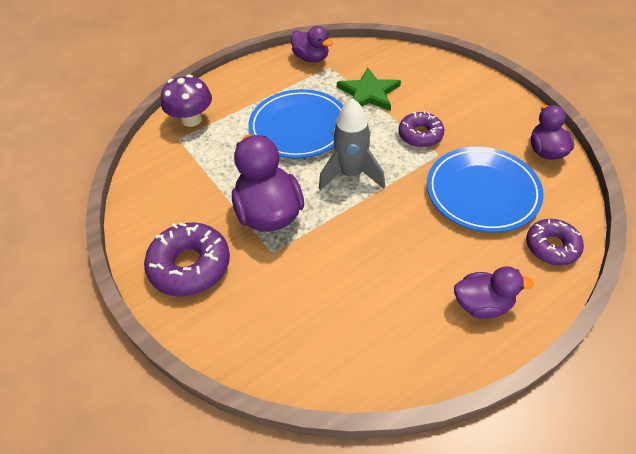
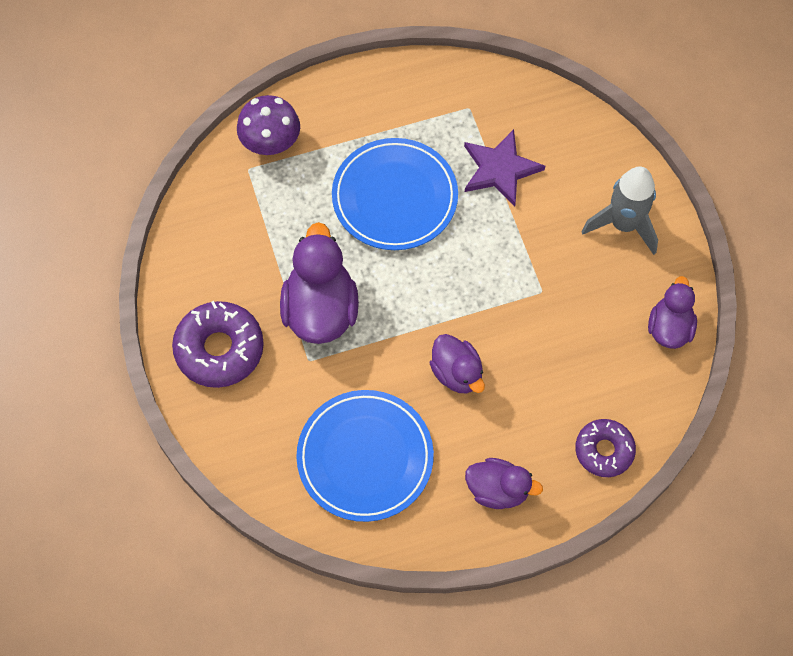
camera: 15 degrees right, 15 degrees up
(311, 58) = (450, 84): purple duck -> purple duck (457, 373)
(351, 174) = (429, 287): grey rocket -> grey rocket (623, 225)
(368, 93) = (500, 169): green star -> purple star
(420, 135) = (533, 256): purple donut -> none
(482, 192) = (566, 359): blue plate -> blue plate (365, 457)

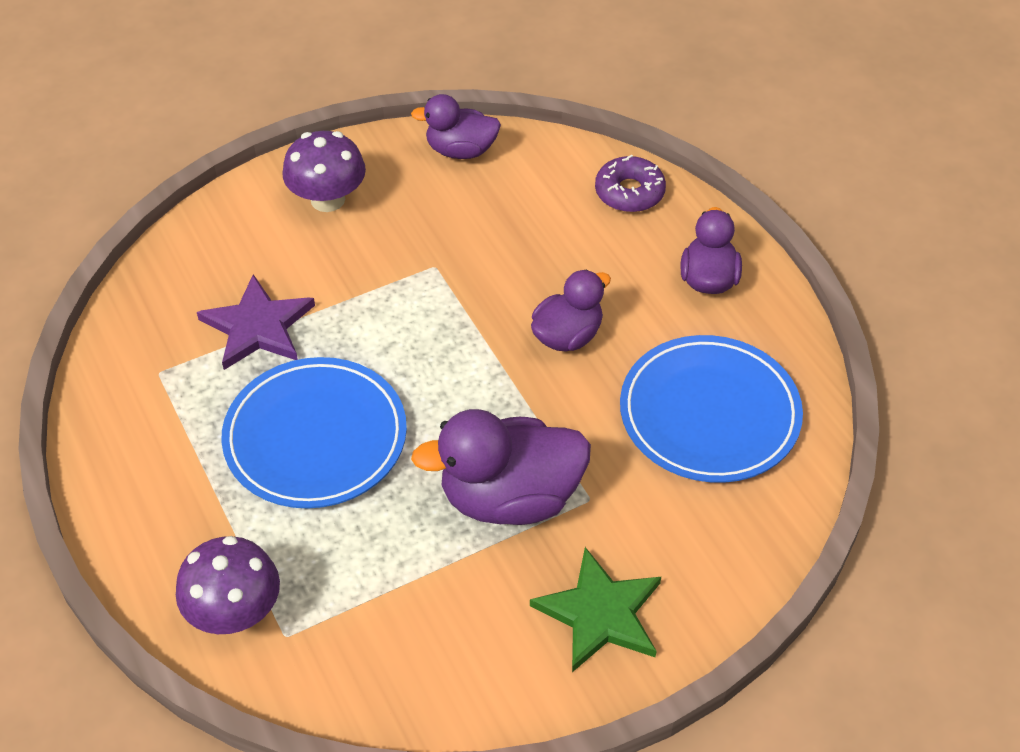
camera: 100 degrees left, 15 degrees down
(219, 349) = (600, 613): purple donut -> green star
(623, 225) = (328, 199): grey rocket -> purple mushroom

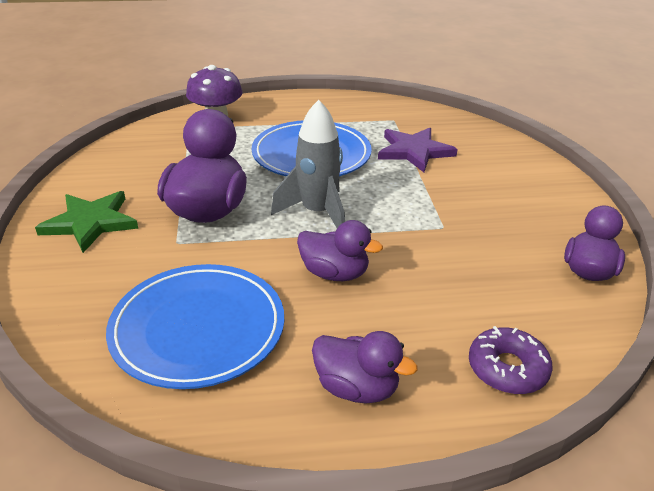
camera: 110 degrees right, 15 degrees down
(328, 199) = (533, 195): purple mushroom -> none
(462, 385) = (317, 213): none -> grey rocket
(567, 336) = (334, 273): purple duck -> purple duck turned 45 degrees counterclockwise

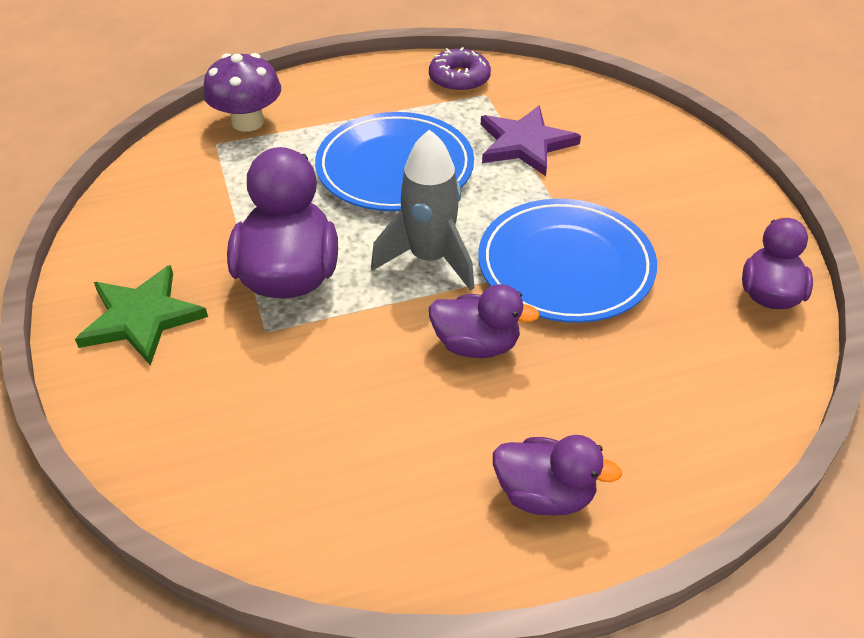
camera: 10 degrees left, 10 degrees up
(198, 329) = (336, 449): blue plate -> blue plate (565, 266)
(507, 369) = (704, 440): purple donut -> purple donut (459, 79)

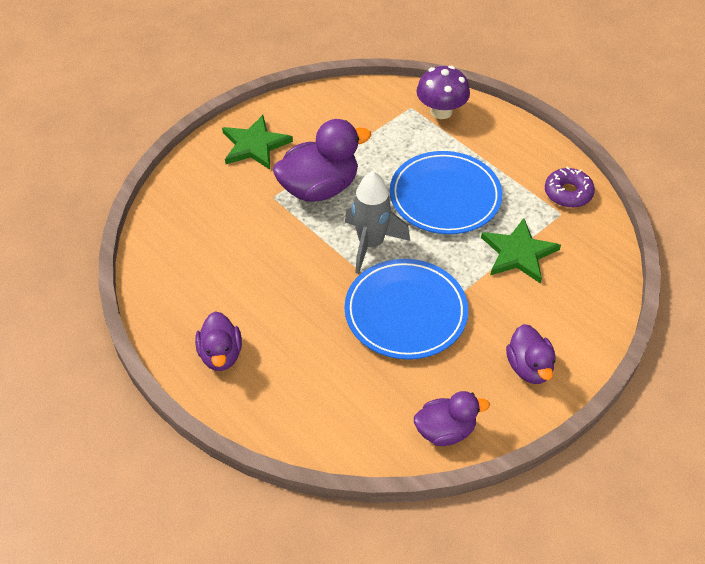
camera: 65 degrees right, 5 degrees up
(476, 345) = (312, 290): purple duck -> purple duck (529, 367)
(525, 144) = (518, 253): purple star -> green star

